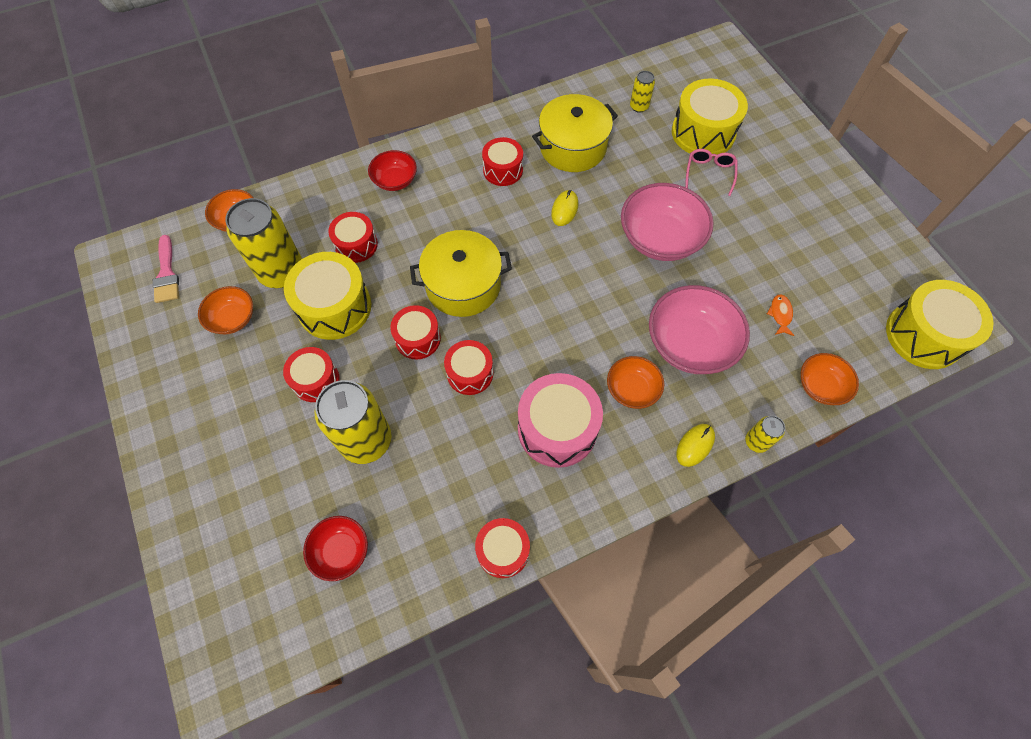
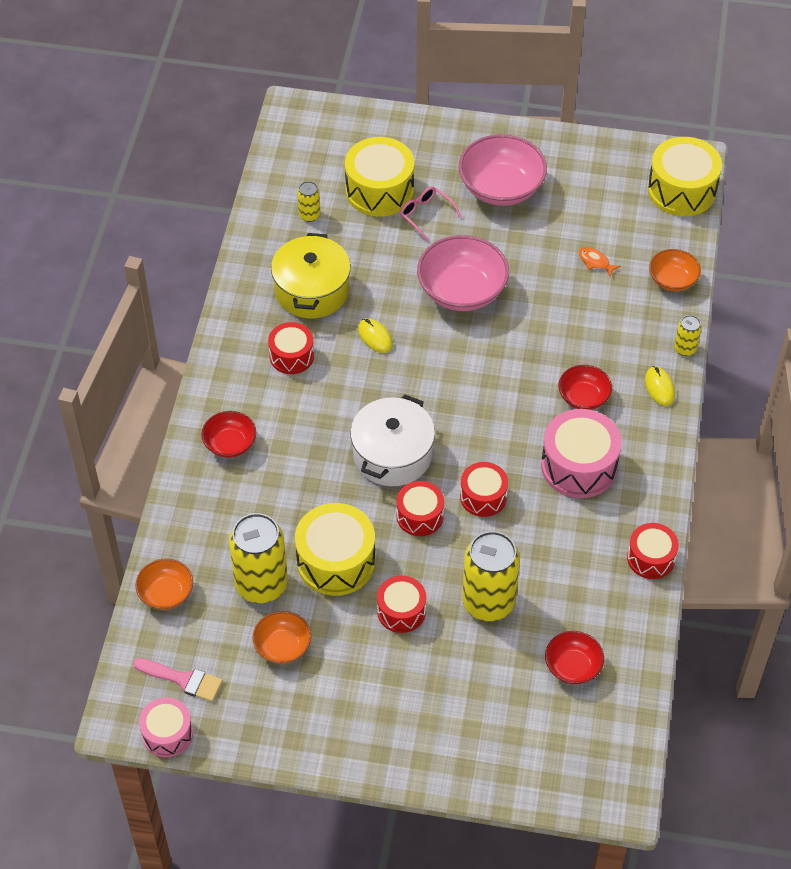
camera: 55 degrees left, 10 degrees down
(113, 292) = (167, 734): none -> pink drum
(356, 245) = (280, 511): red drum -> none
(463, 285) = (392, 454): yellow pot -> white pot
(632, 389) = (583, 397): orange bowl -> red bowl
(690, 344) = (574, 335): pink bowl -> pink bowl (501, 188)

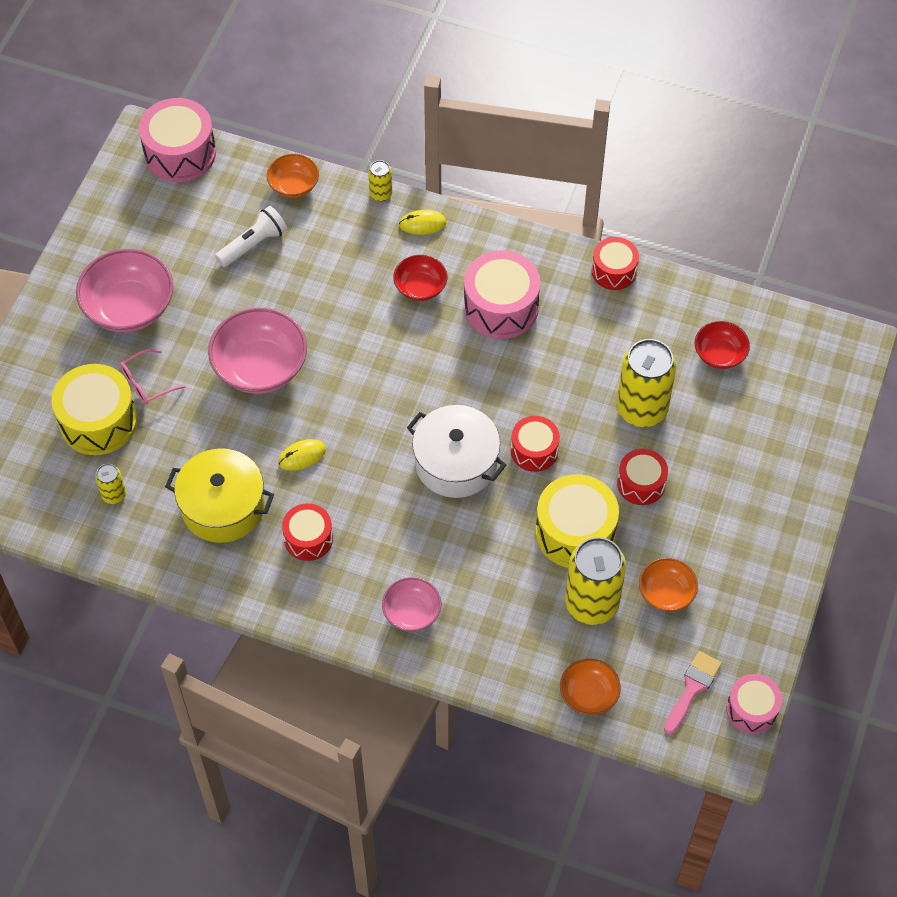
camera: 80 degrees left, 5 degrees up
(230, 444) = (412, 612): red bowl -> pink bowl
(483, 496) = (521, 392): red drum -> none
(595, 262) = (253, 244): orange fish -> white flashlight
(681, 190) = (180, 153): yellow drum -> pink drum

